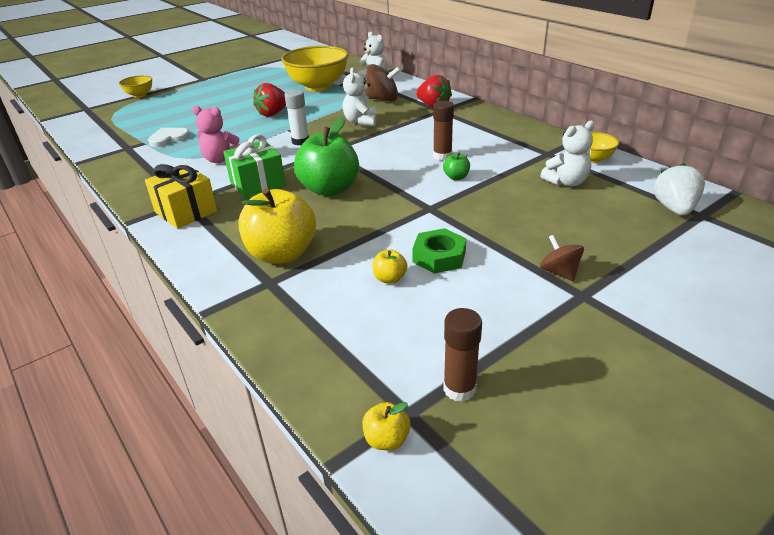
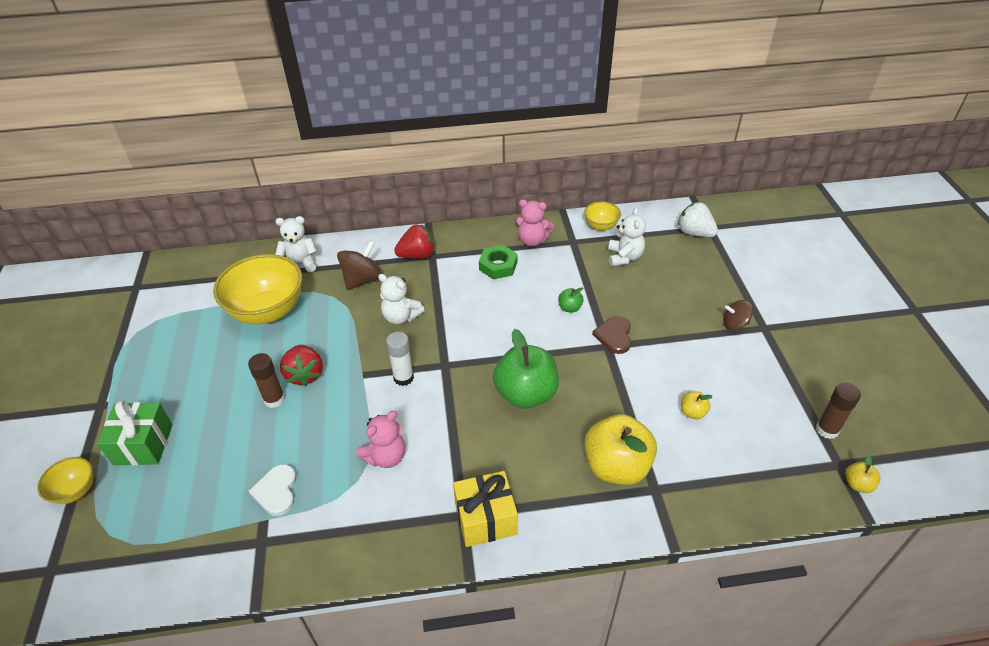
camera: 60 degrees left, 10 degrees up
(257, 184) = (472, 443): green gift -> green gift (143, 444)
(439, 256) = (680, 373): green nut -> green nut (498, 266)
(442, 156) = (525, 298): brown glue stick -> brown glue stick (274, 399)
(447, 207) = (614, 336): none -> brown heart
(519, 137) = (532, 240): none -> pink teddy bear

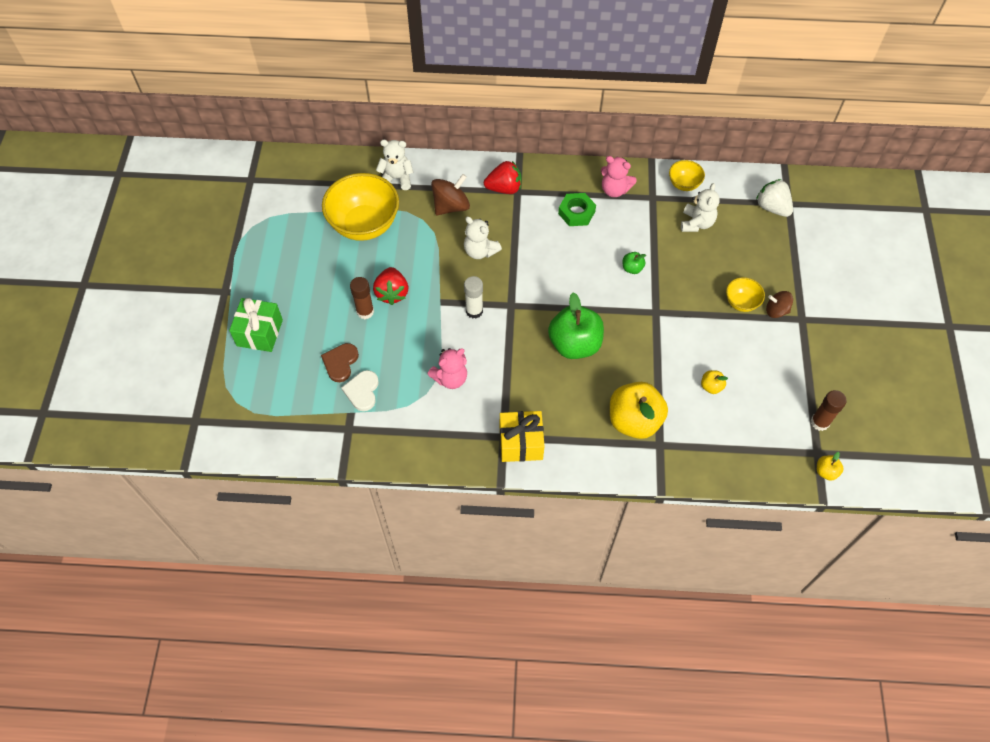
camera: 10 degrees right, 15 degrees up
(75, 491) = (209, 362): yellow bowl -> yellow bowl (741, 302)
(614, 336) = (664, 303): brown heart -> brown heart (340, 363)

